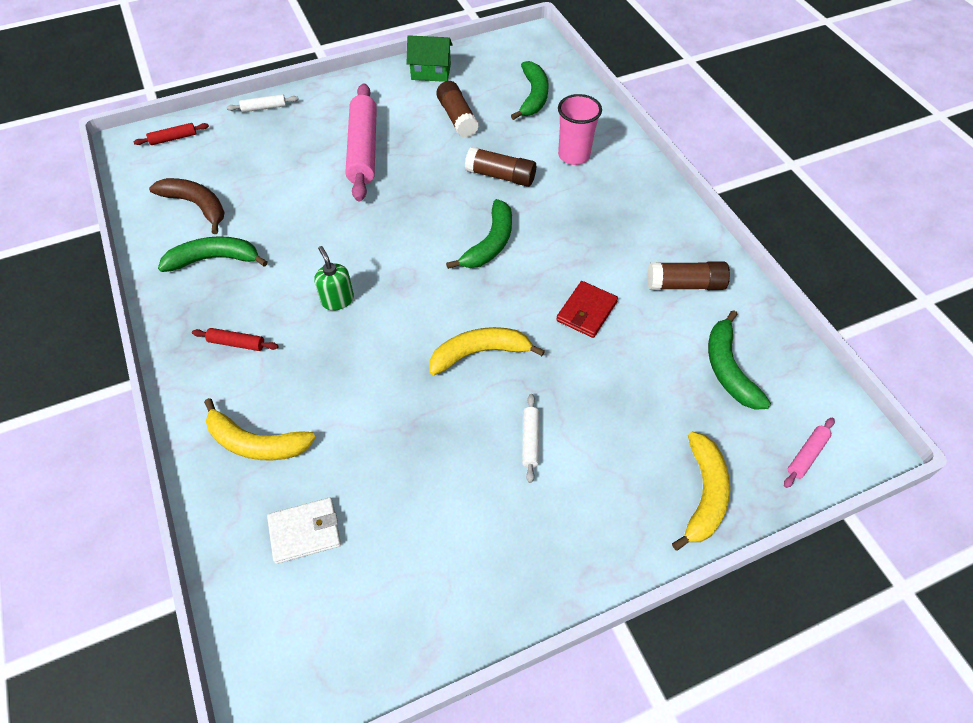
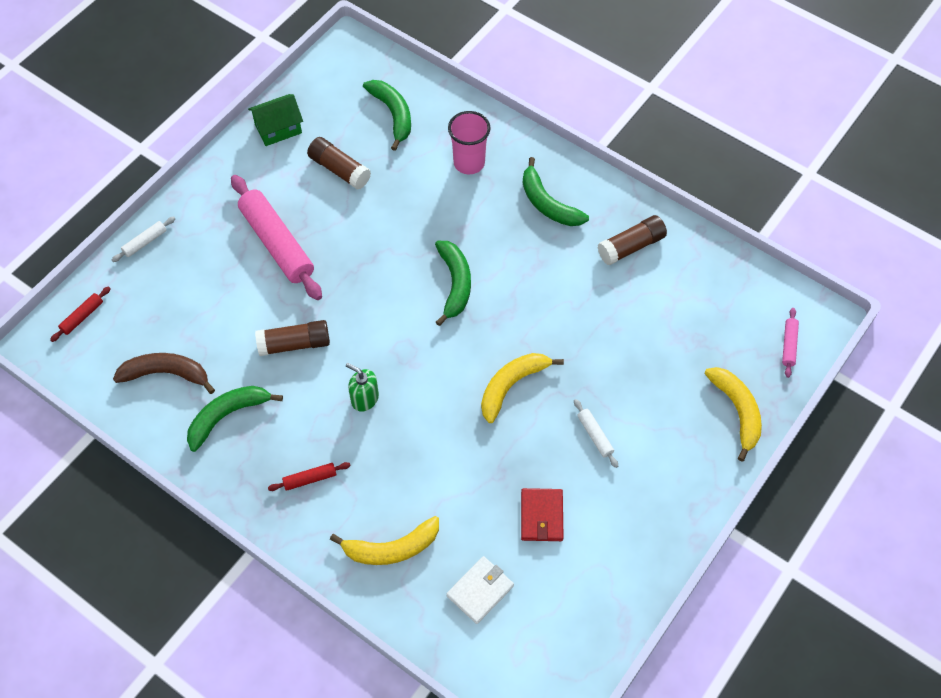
camera: 30 degrees left, 5 degrees up
(500, 176) = (419, 213): brown glue stick -> brown glue stick (294, 344)
(586, 311) = (570, 308): red wallet -> red wallet (541, 516)
(728, 369) = (701, 304): green banana -> green banana (547, 204)

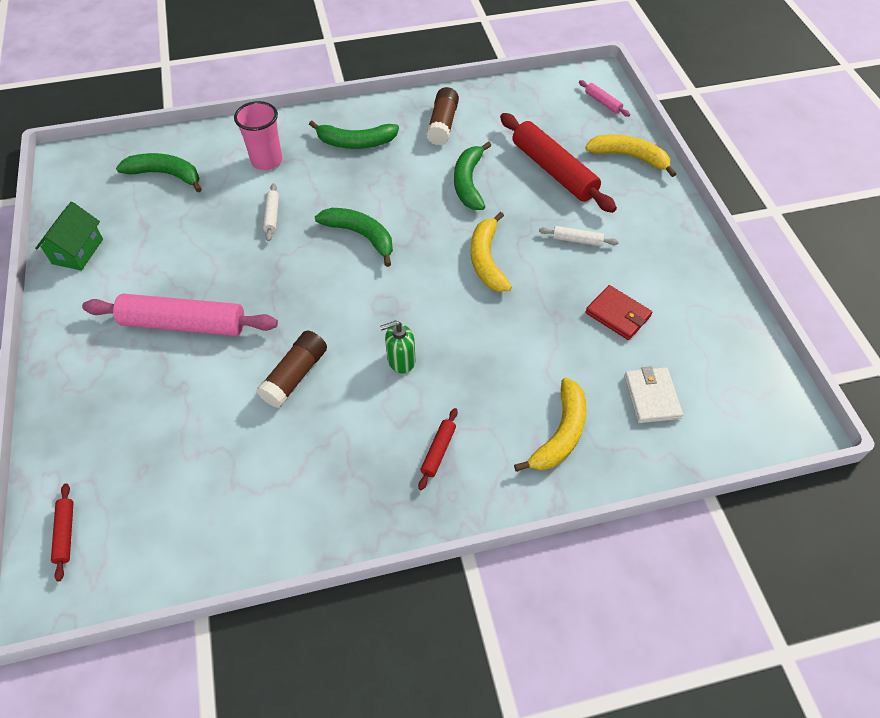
camera: 50 degrees left, 5 degrees down
(145, 242) = (55, 423): white rolling pin -> white rolling pin (272, 216)
(166, 374) = (212, 498): brown banana -> none
(227, 416) = (310, 475): green banana -> green banana (468, 183)
(339, 170) = (170, 238): brown glue stick -> none
(659, 365) = (553, 171): none -> red rolling pin

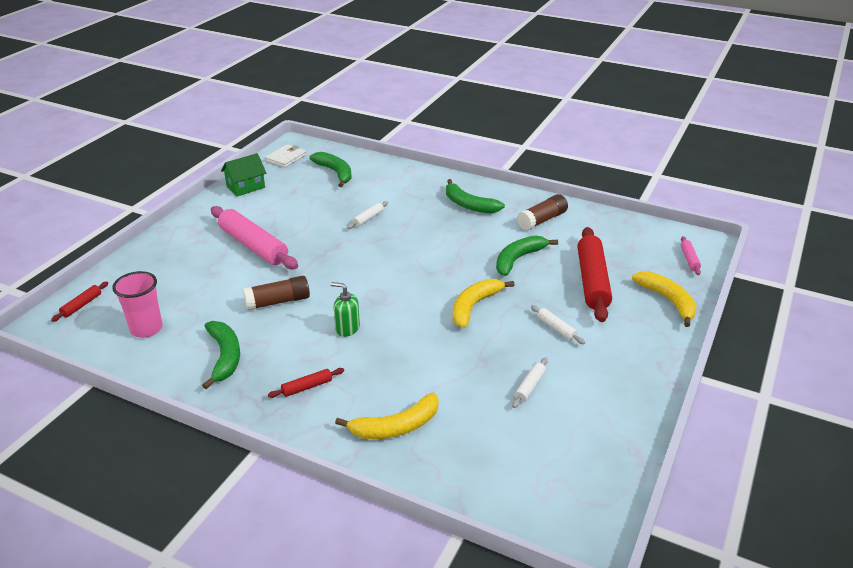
camera: 40 degrees right, 20 degrees down
(267, 161) = (401, 190): pink cup -> pink cup (146, 329)
(361, 236) = (408, 253): green banana -> green banana (225, 357)
(618, 315) = (529, 386): red wallet -> white rolling pin
(651, 397) = (490, 447): white wallet -> white wallet (286, 158)

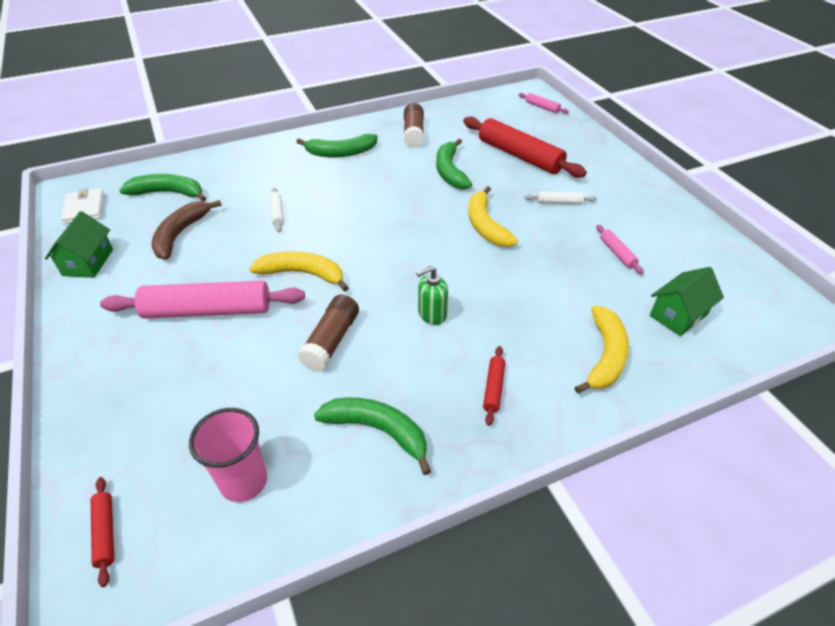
camera: 50 degrees left, 10 degrees up
(304, 199) = (180, 234): none -> brown banana
(491, 450) = (678, 315): none -> green house
(529, 386) = (617, 253): white rolling pin -> pink rolling pin
(668, 301) = (579, 140): yellow banana -> yellow banana (303, 274)

